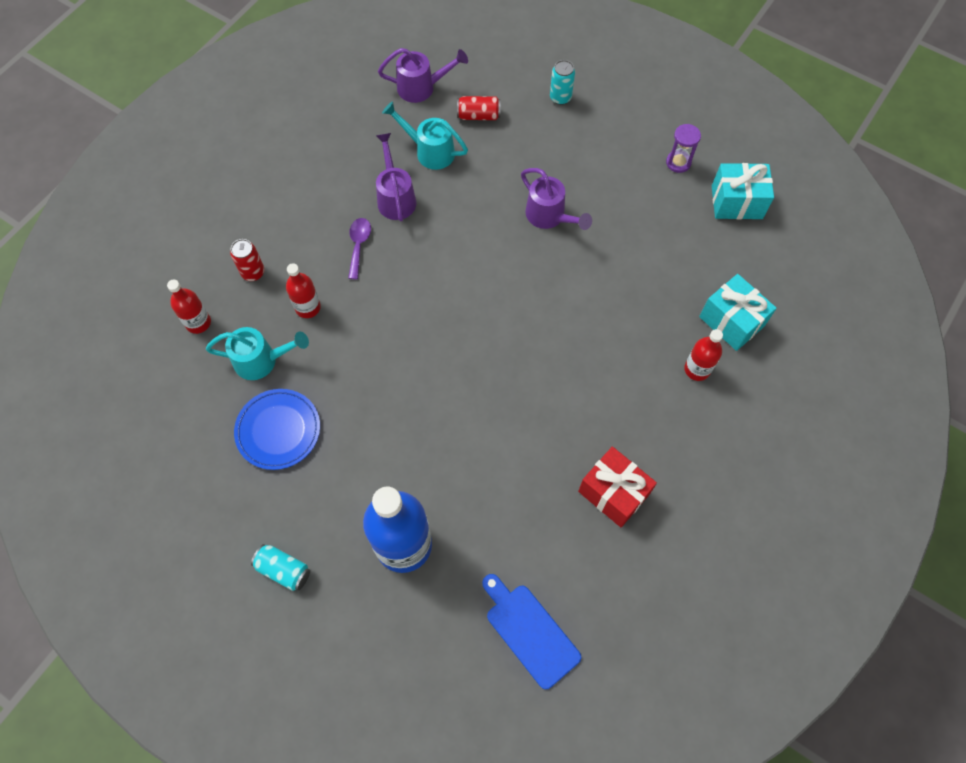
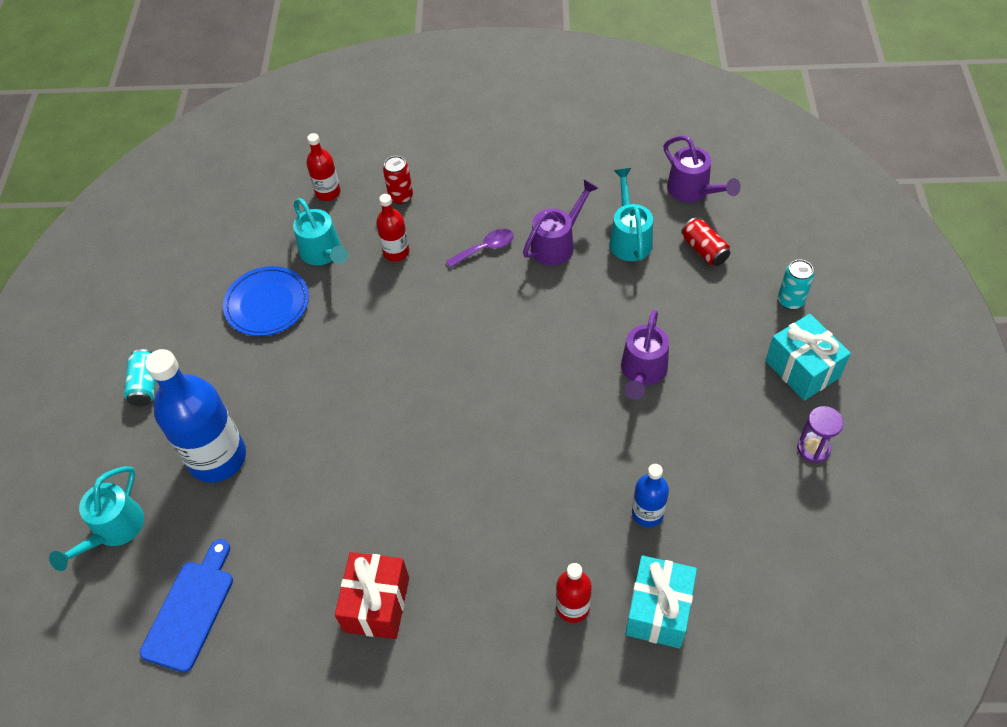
camera: 60 degrees right, 10 degrees down
(413, 662) = (113, 530): none -> turquoise watering can
(659, 283) = (647, 513): none -> blue bottle
(736, 202) = (815, 533): turquoise gift -> turquoise gift (802, 369)

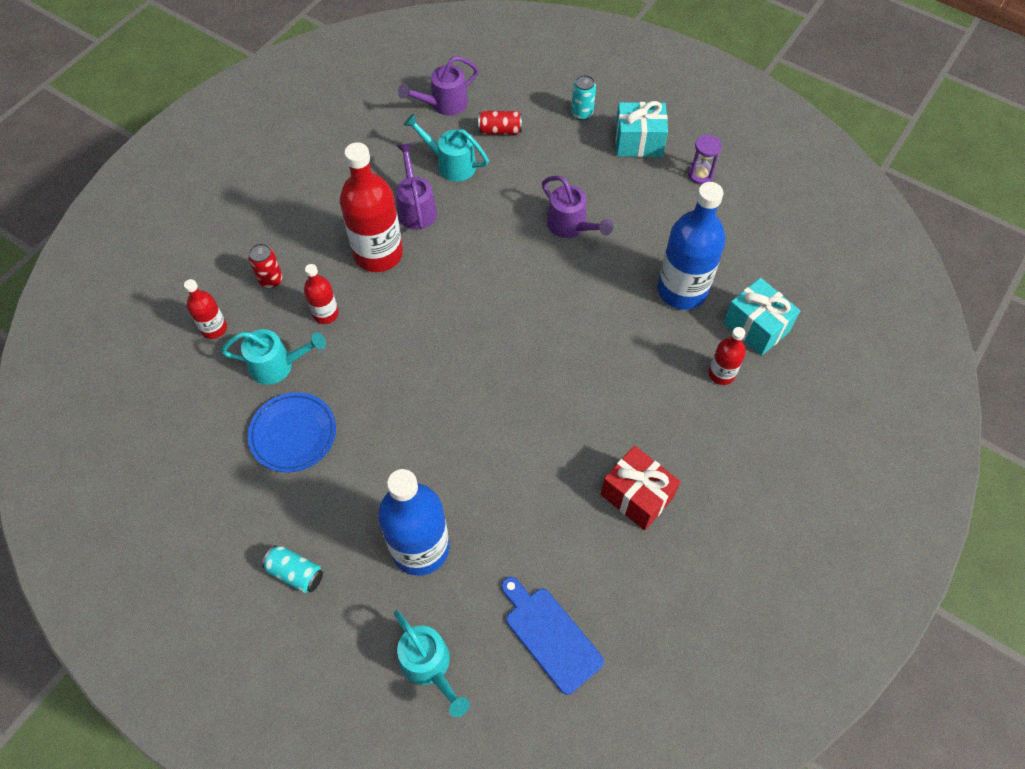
camera: 60 degrees left, 5 degrees up
(485, 248) = (378, 254): purple spoon -> red bottle
(647, 513) = (682, 290): blue bottle -> blue bottle, size x1.96
(693, 191) = (443, 104): purple watering can -> purple watering can turned 150 degrees clockwise

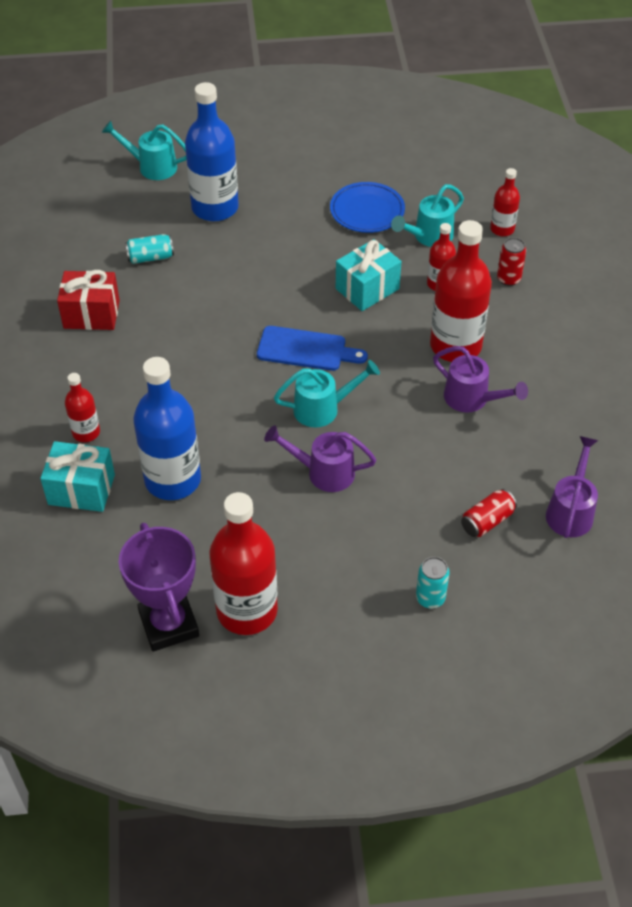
camera: 140 degrees right, 10 degrees down
(296, 573) = (278, 157): turquoise can -> turquoise can (150, 257)
(451, 164) = (491, 456): turquoise watering can -> turquoise watering can (323, 409)
(550, 635) = (89, 216): blue cutting board -> blue cutting board (306, 349)
(638, 142) = (341, 605): turquoise gift -> turquoise gift (367, 289)
(700, 175) = (247, 610): purple hourglass -> red bottle
(757, 197) = (169, 624): none -> purple trophy

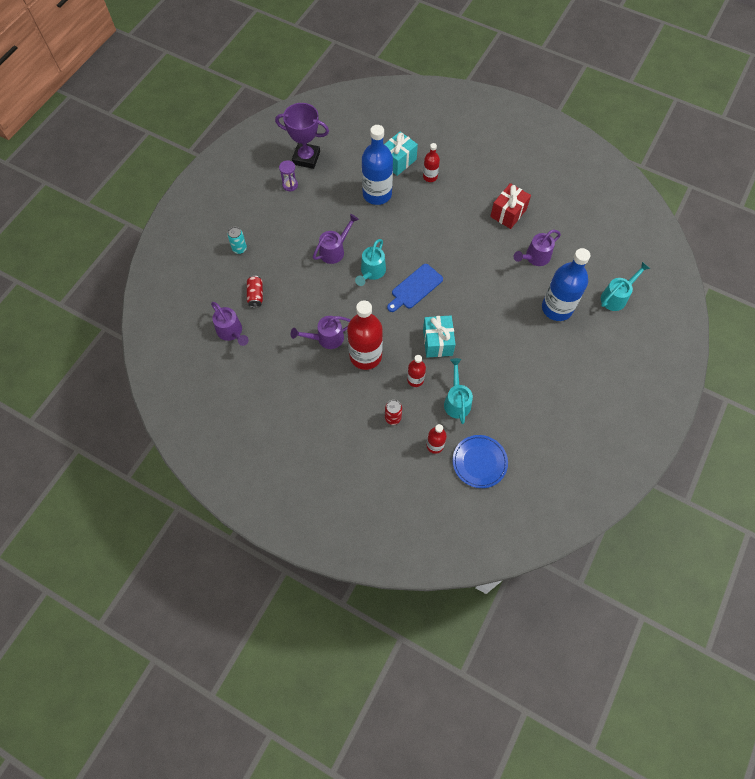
camera: 125 degrees right, 15 degrees up
(150, 257) = (534, 257): turquoise can -> purple watering can
(247, 610) = (290, 185): red bottle -> purple hourglass
(367, 211) = (501, 383): blue plate -> blue plate (479, 462)

